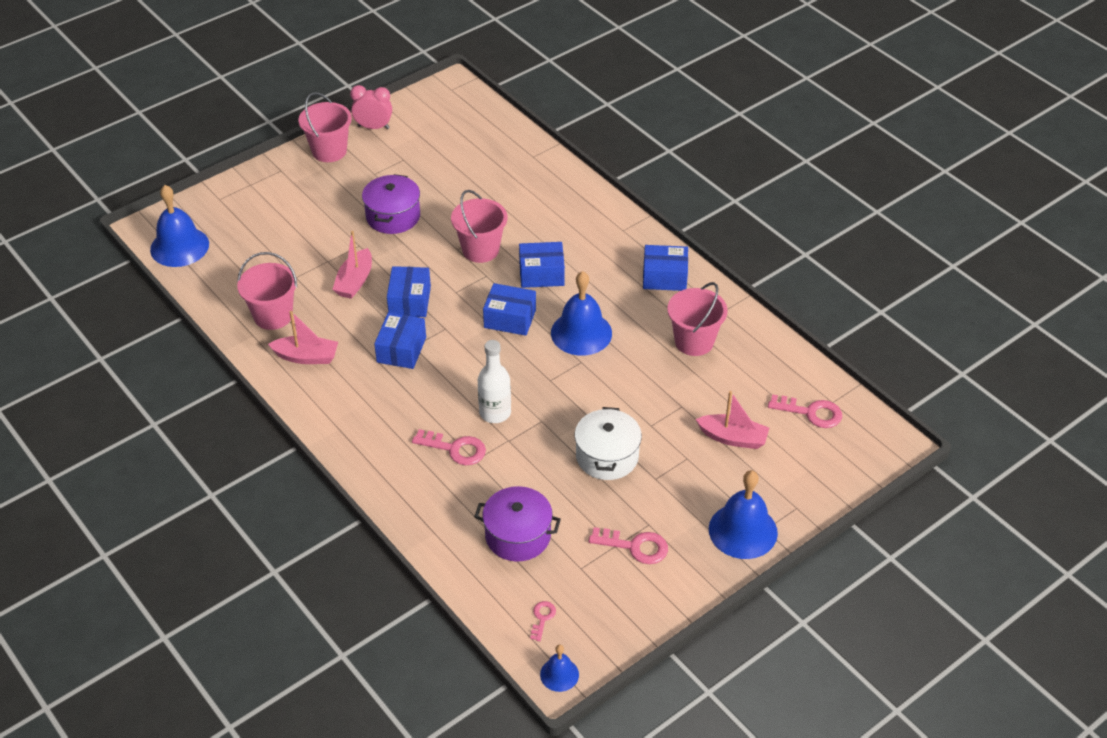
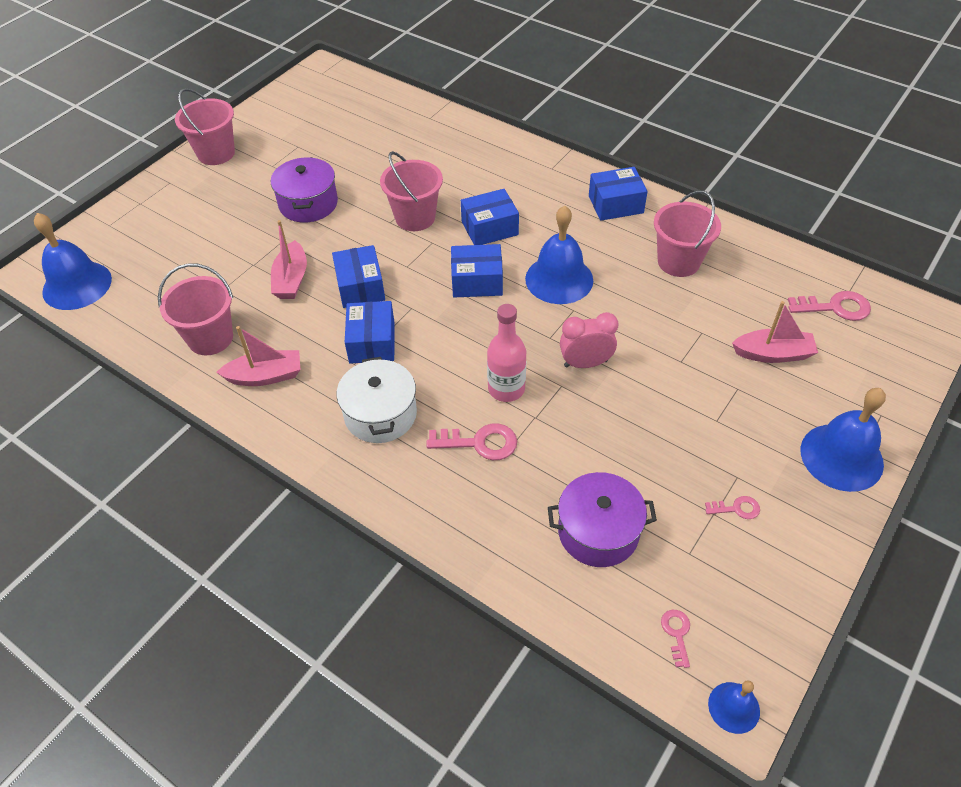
camera: 15 degrees left, 5 degrees up
(373, 127) = (255, 122): pink clock -> pink clock (585, 363)
(495, 413) = (506, 389): white bottle -> pink bottle
(607, 456) = (652, 408): white pot -> white pot (380, 414)
(635, 546) = (736, 508): pink key -> pink key, size x0.57

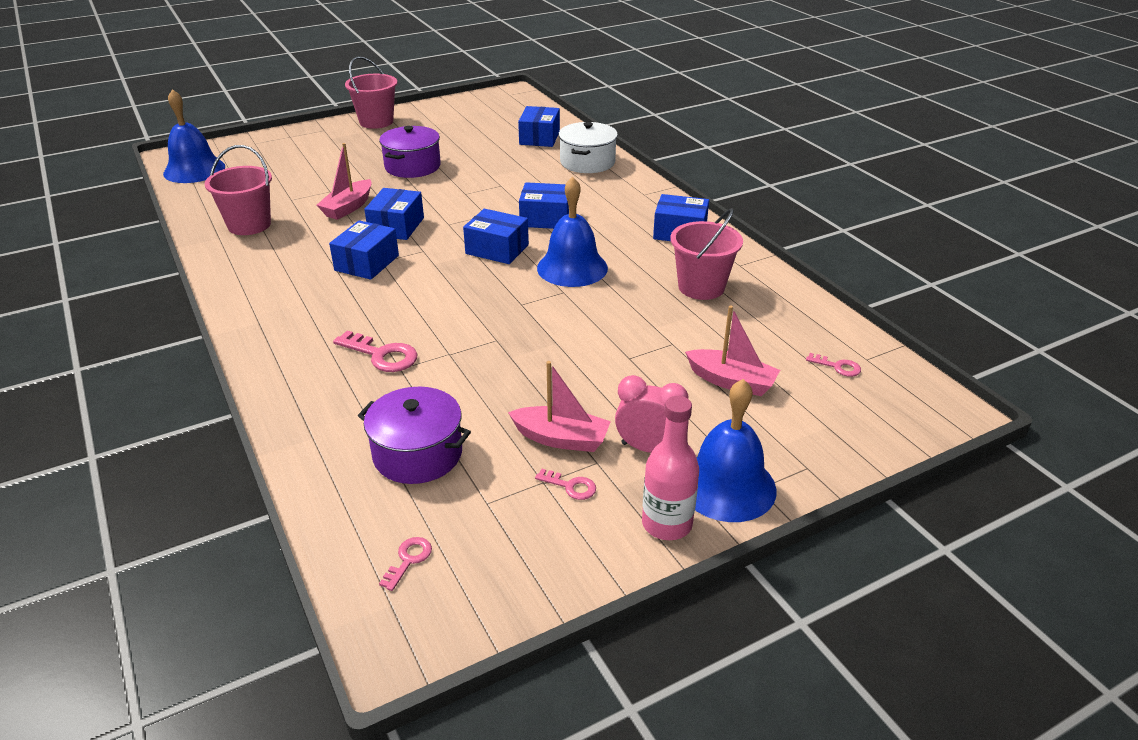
camera: 25 degrees right, 15 degrees down
(265, 376) = (262, 259): pink boat -> pink boat (561, 439)
(380, 414) = (322, 310): white pot -> white pot (587, 162)
(400, 125) = (539, 138): none -> blue box
(415, 217) = (489, 196): pink bucket -> none
(506, 389) = (445, 326): pink bottle -> pink bottle (667, 524)
(585, 363) = (535, 331): pink clock -> pink clock (648, 448)
(734, 707) = (402, 644): blue bell -> none
(835, 307) = (837, 367): pink key -> pink key, size x0.57

